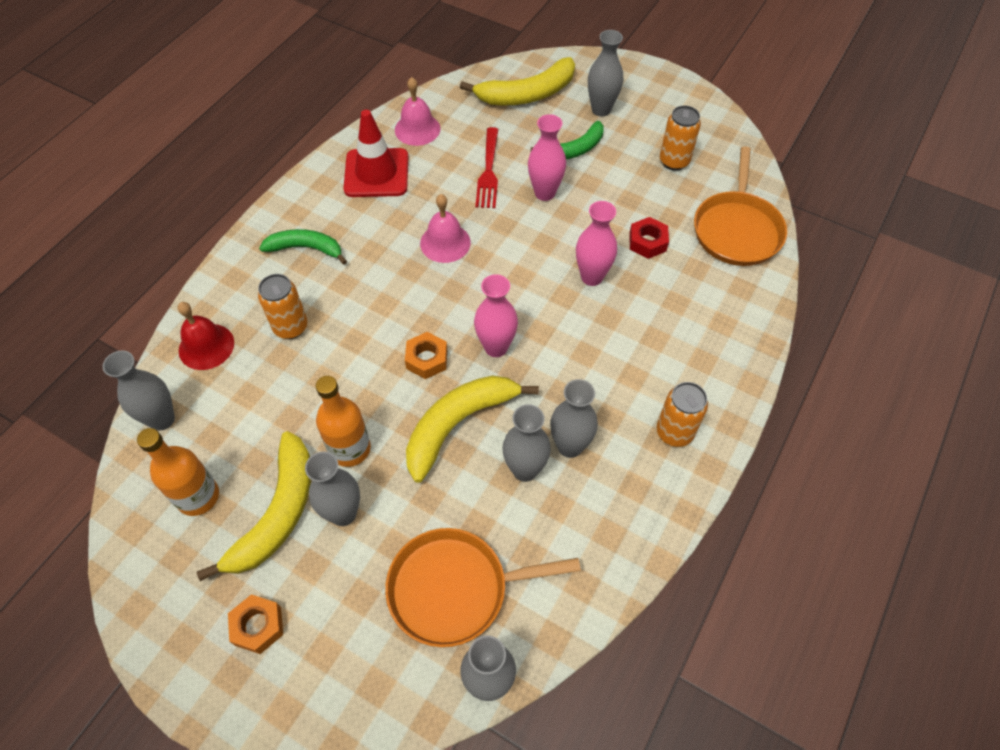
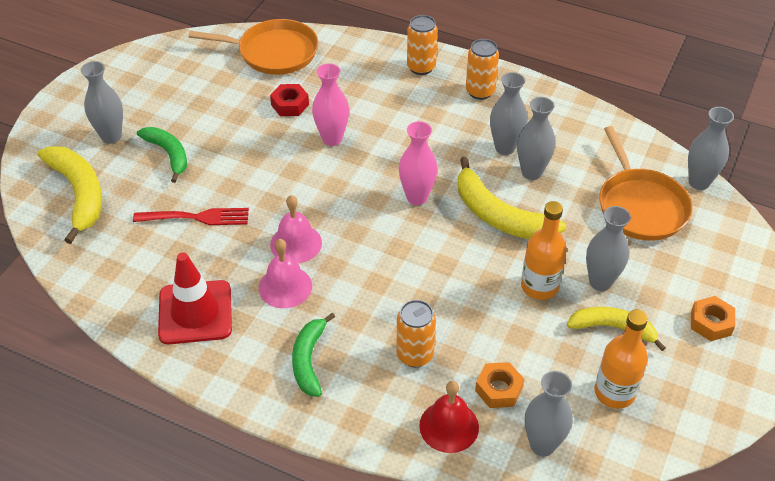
camera: 95 degrees left, 10 degrees down
(277, 513) = (613, 328): yellow banana -> yellow banana, size x0.65
(417, 129) = (126, 284): pink bell -> pink bell (285, 286)
(427, 359) = (437, 243): orange nut -> orange nut (499, 389)
(545, 193) = (228, 173): pink vase -> none
(674, 161) = (189, 87): orange can -> orange can (421, 67)

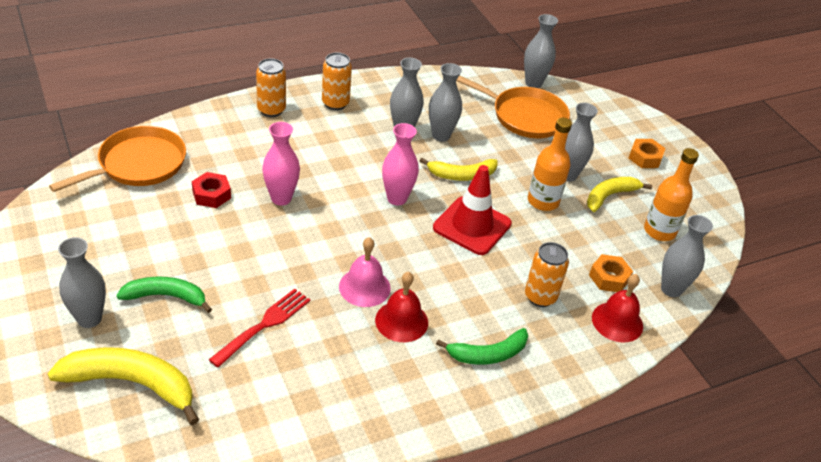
camera: 55 degrees left, 5 degrees down
(195, 312) = (368, 390): red traffic cone -> red traffic cone (472, 226)
(285, 286) = (401, 321): pink bell -> red bell
(309, 360) = (487, 354): green banana -> green banana turned 60 degrees counterclockwise
(499, 216) = (461, 175): yellow banana -> yellow banana, size x0.65

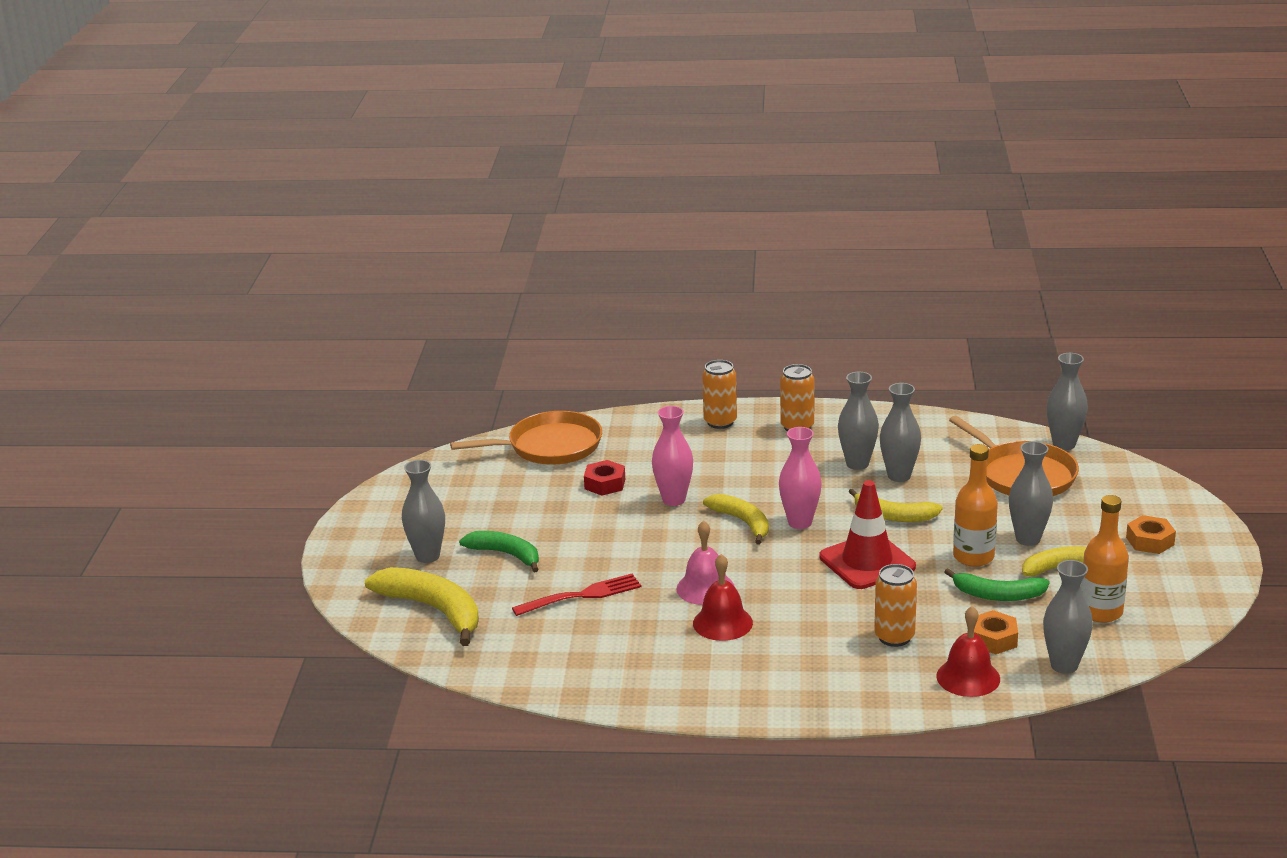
camera: 35 degrees right, 15 degrees down
(352, 209) = (742, 522): none -> yellow banana
(487, 354) = (793, 669): green banana -> green banana (997, 595)

